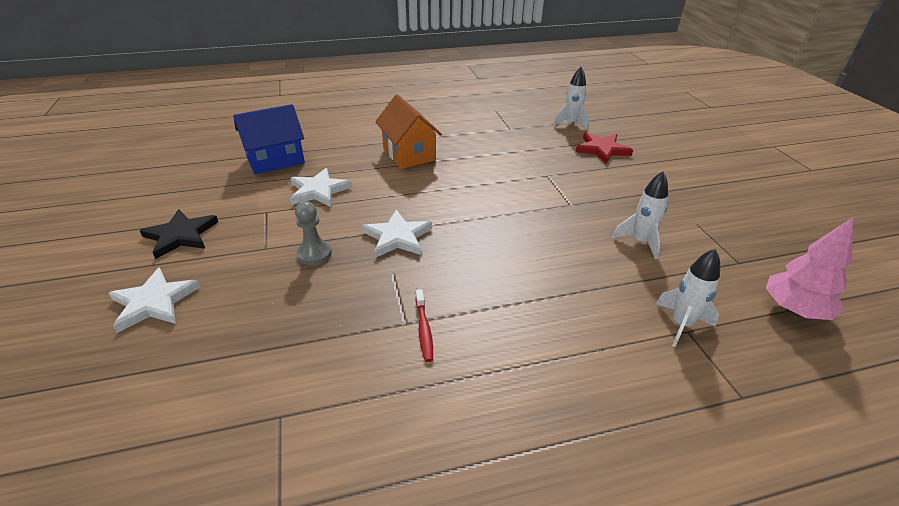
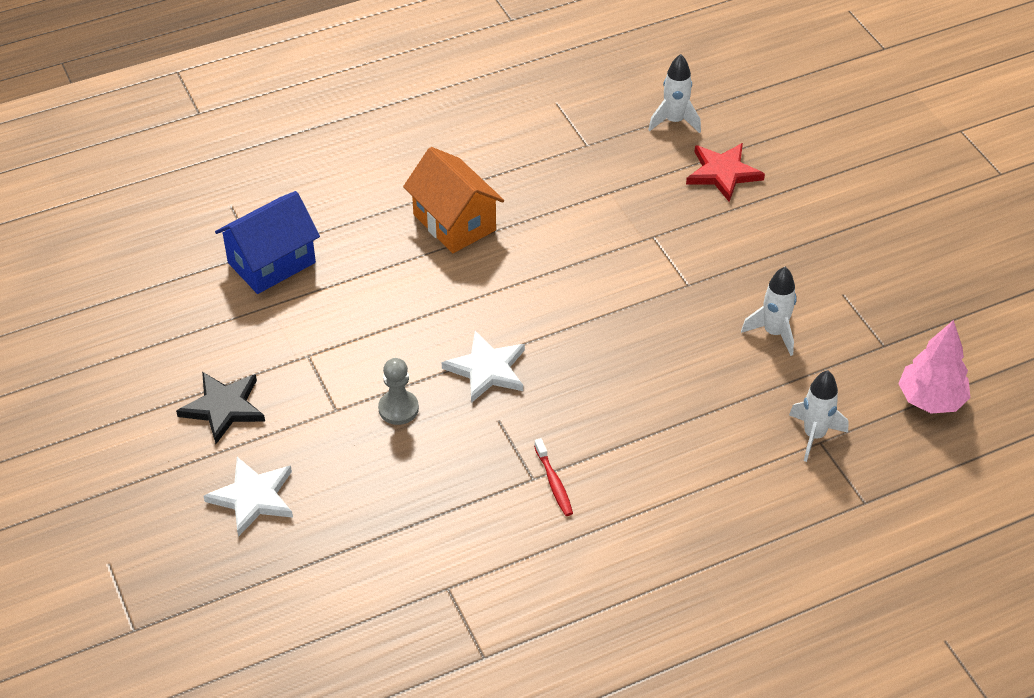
camera: 10 degrees left, 10 degrees up
(318, 191) = (358, 310): white star -> none

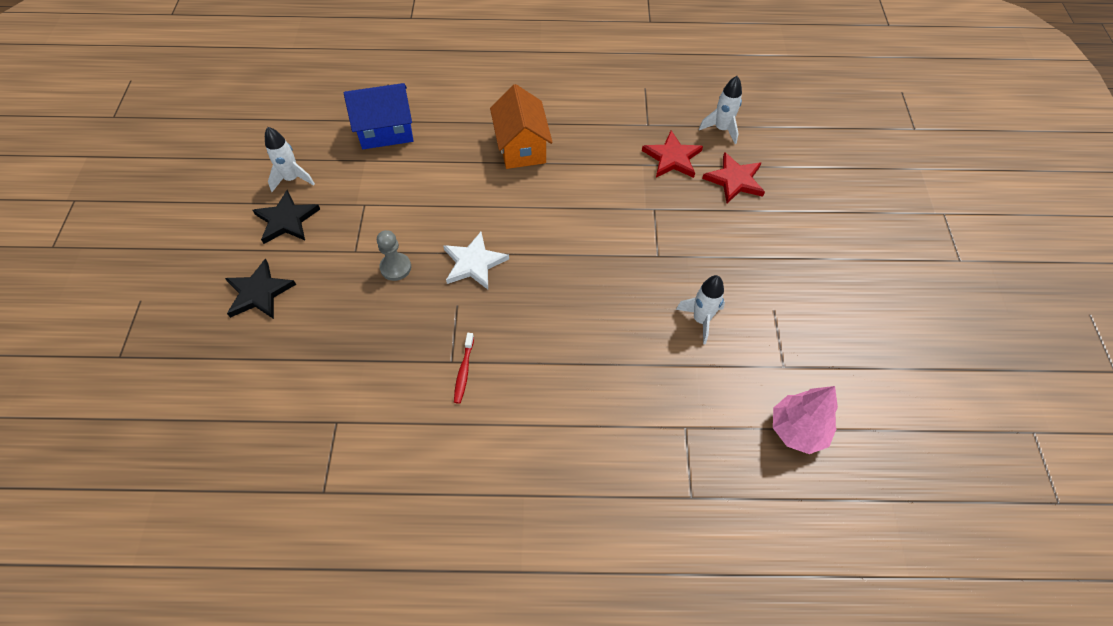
camera: 25 degrees right, 10 degrees up
(253, 497) = (259, 293): white star -> black star
(638, 173) = (672, 158): none -> red star
(814, 435) = (683, 419): white rocket -> white rocket (292, 179)

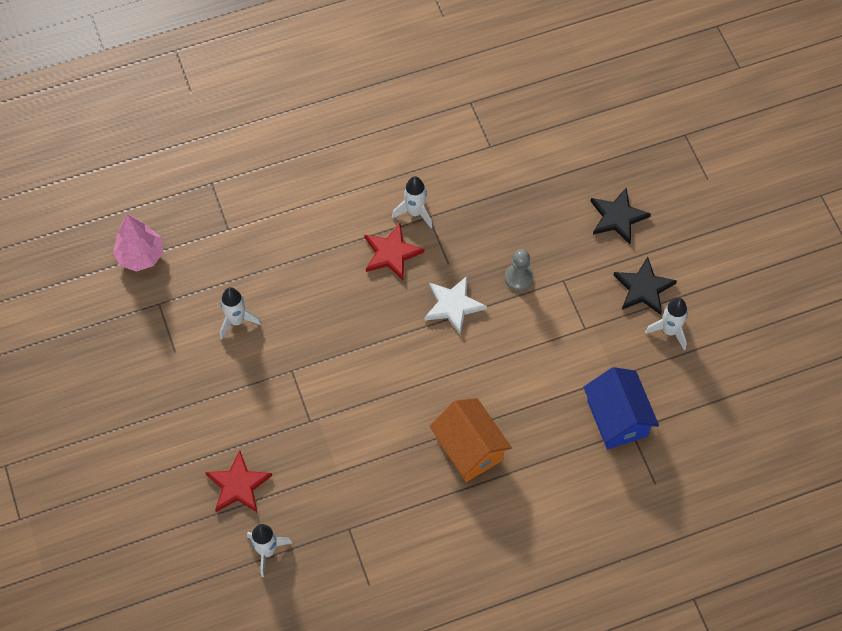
camera: 160 degrees right, 5 degrees up
(386, 131) = (617, 418): blue house -> blue house turned 75 degrees counterclockwise
(464, 371) = (415, 212): red toothbrush -> white rocket
(672, 158) = (309, 491): red star -> red star (391, 253)

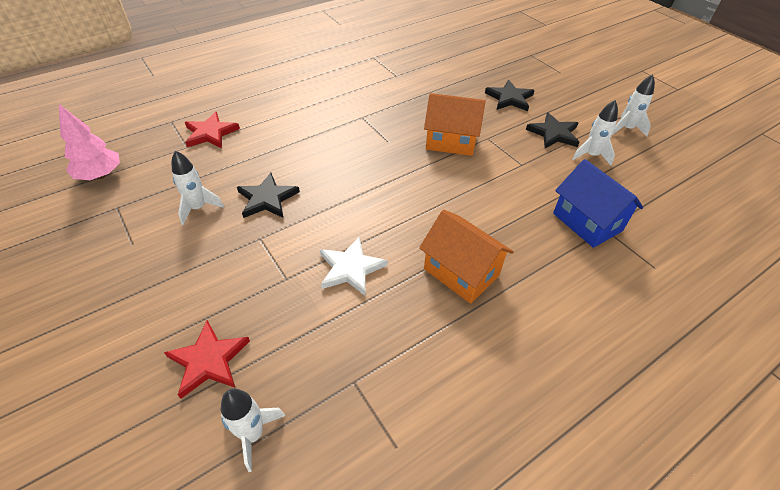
camera: 15 degrees left, 15 degrees down
(304, 322) = (267, 199): none -> black star
(391, 253) = (337, 142): red star -> red star (211, 133)
(415, 212) = (350, 116): white rocket -> white rocket (626, 129)
(453, 305) = (403, 167): white star -> white star (351, 268)
(518, 278) = (451, 141): grey pawn -> orange house

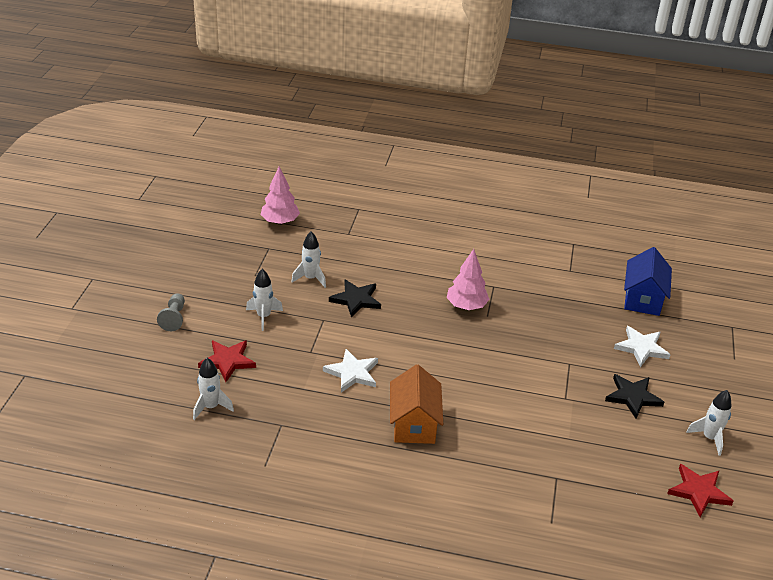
camera: 45 degrees right, 10 degrees down
(79, 362) = (174, 318): none -> grey pawn
(211, 133) = (373, 233): red star -> red star (699, 491)
(364, 144) = (466, 306): none -> pink tree
(451, 141) = (535, 346): orange house -> none
(509, 98) = (641, 348): black star -> white star
(587, 222) = (550, 464): blue house -> blue house (642, 299)
(591, 155) = (636, 432): white rocket -> white rocket (264, 317)

